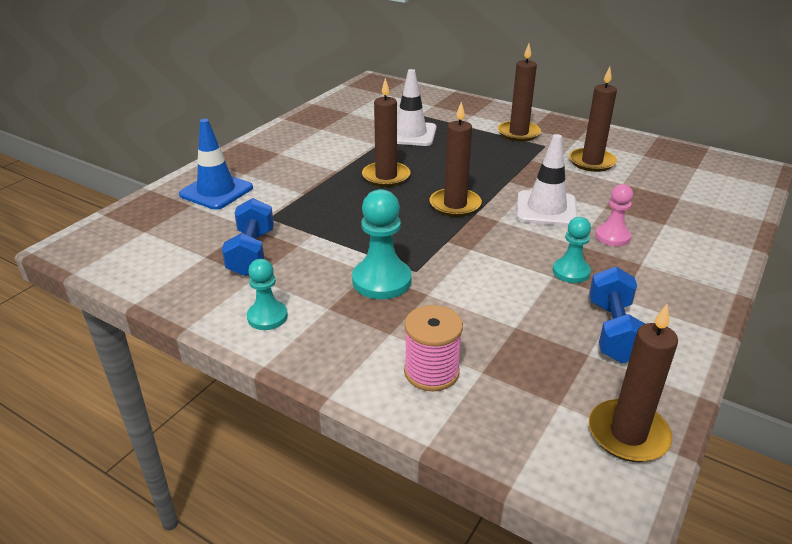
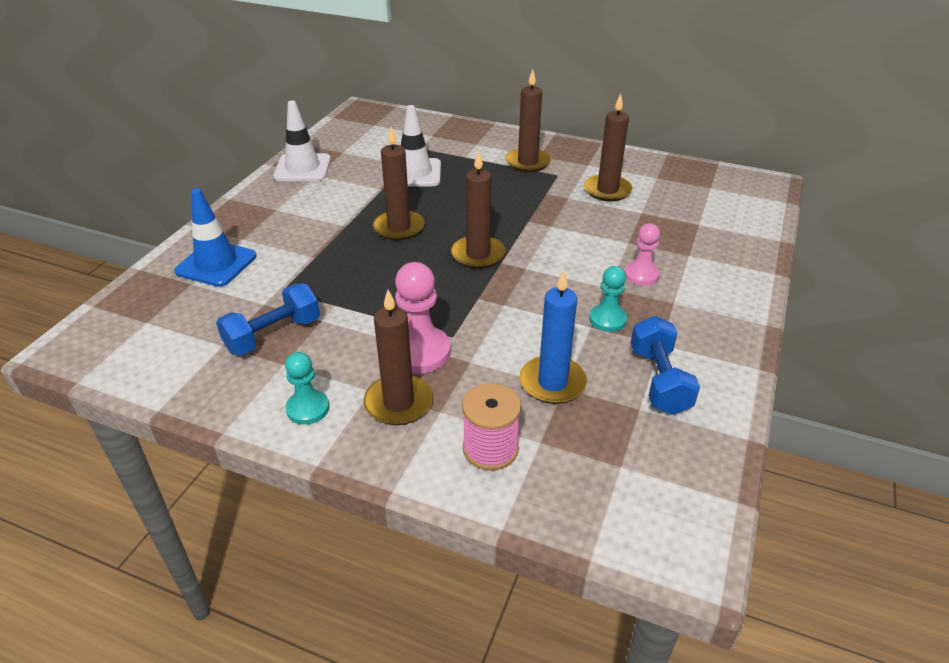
camera: 10 degrees left, 5 degrees up
(251, 253) = (273, 335): blue dumbbell -> blue dumbbell turned 60 degrees clockwise
(381, 281) = (419, 352): turquoise pawn -> pink pawn
(505, 321) = (552, 383): none -> blue candle
(546, 209) = (571, 250): white traffic cone -> white traffic cone (302, 168)
(628, 434) = (689, 488): brown candle -> brown candle (399, 403)

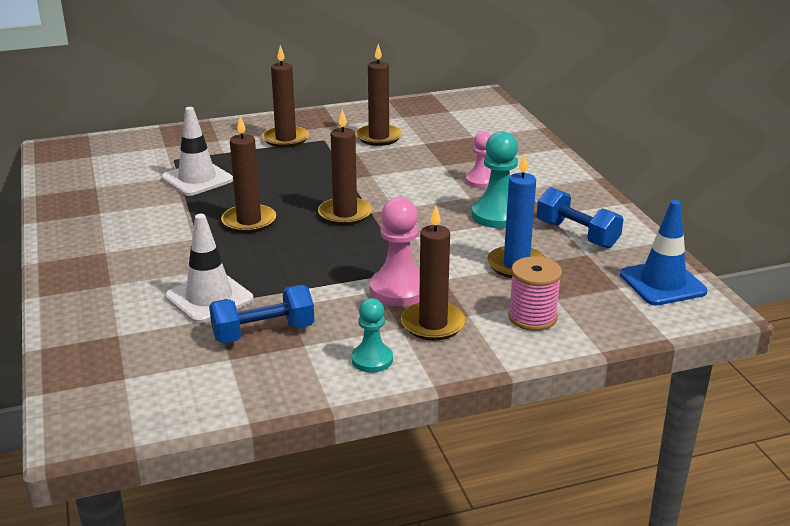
camera: 40 degrees left, 10 degrees down
(216, 264) = (118, 311): blue traffic cone -> blue traffic cone (662, 283)
(273, 335) = (263, 332): blue dumbbell -> blue dumbbell turned 60 degrees clockwise
(302, 168) = (76, 212): white traffic cone -> white traffic cone (209, 298)
(607, 319) = (497, 215): turquoise pawn -> turquoise pawn, size x1.59

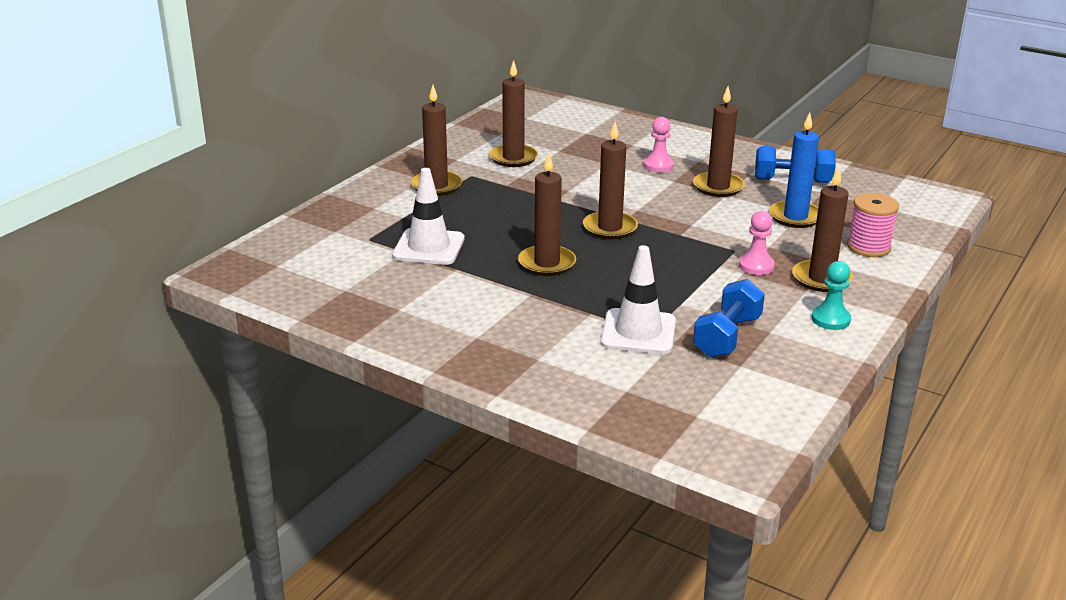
camera: 40 degrees left, 0 degrees up
(399, 290) = (756, 266): pink pawn -> pink pawn, size x0.63
(497, 215) = (718, 187): turquoise pawn -> brown candle
(662, 283) = (897, 193): blue traffic cone -> none

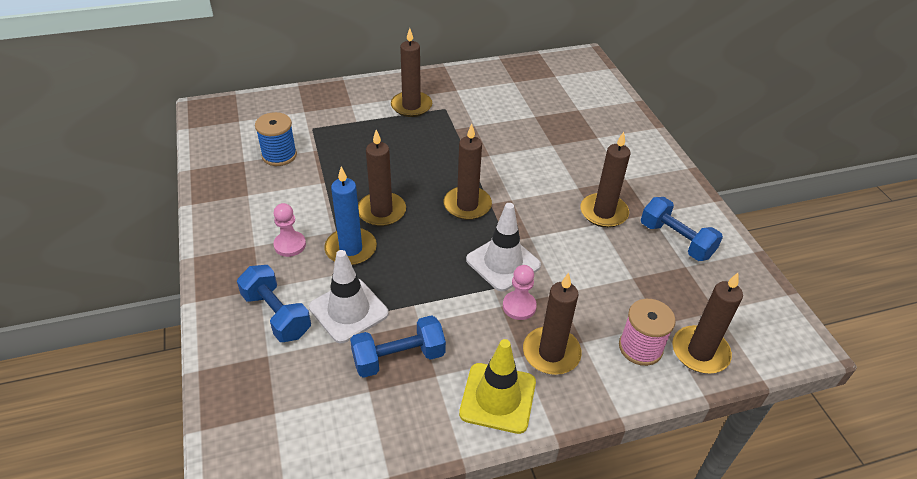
camera: 40 degrees right, 15 degrees up
(374, 270) = (279, 155): none -> blue spool
(428, 247) = (334, 155): white traffic cone -> white traffic cone (503, 262)
(513, 158) = (494, 107): brown candle -> brown candle (700, 352)
(585, 365) = (276, 315): none -> blue dumbbell
(658, 166) = (587, 167): pink pawn -> pink pawn (290, 245)
(795, 217) = (623, 278): blue candle -> blue candle (351, 249)
(830, 319) = (498, 398): turquoise pawn -> yellow traffic cone

